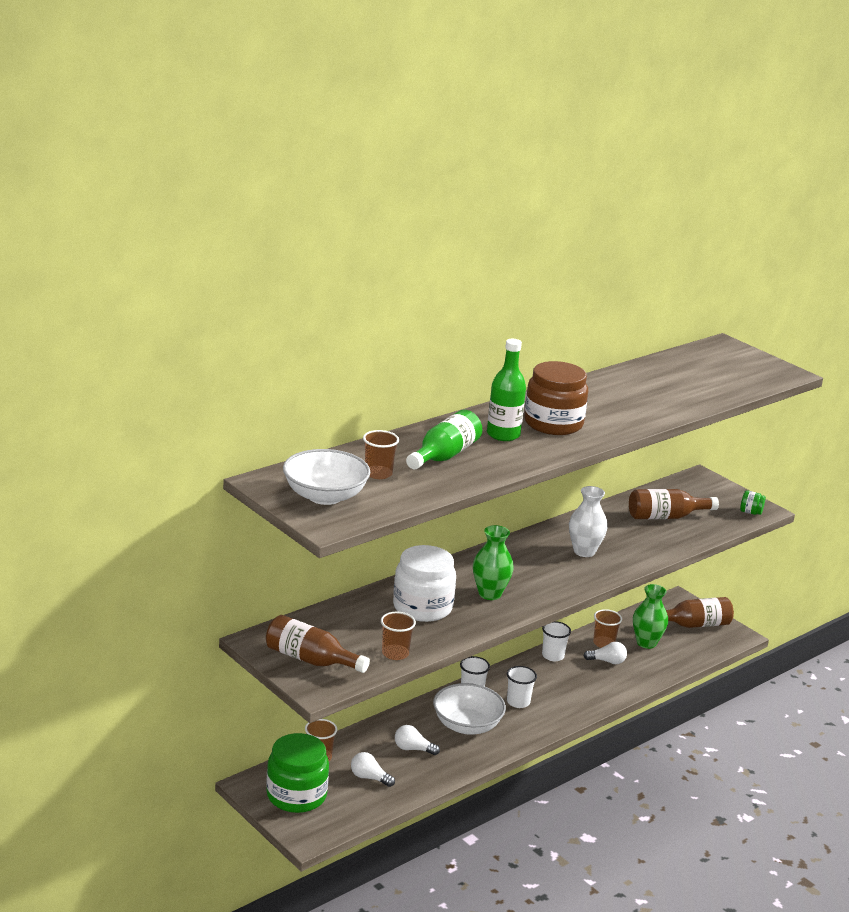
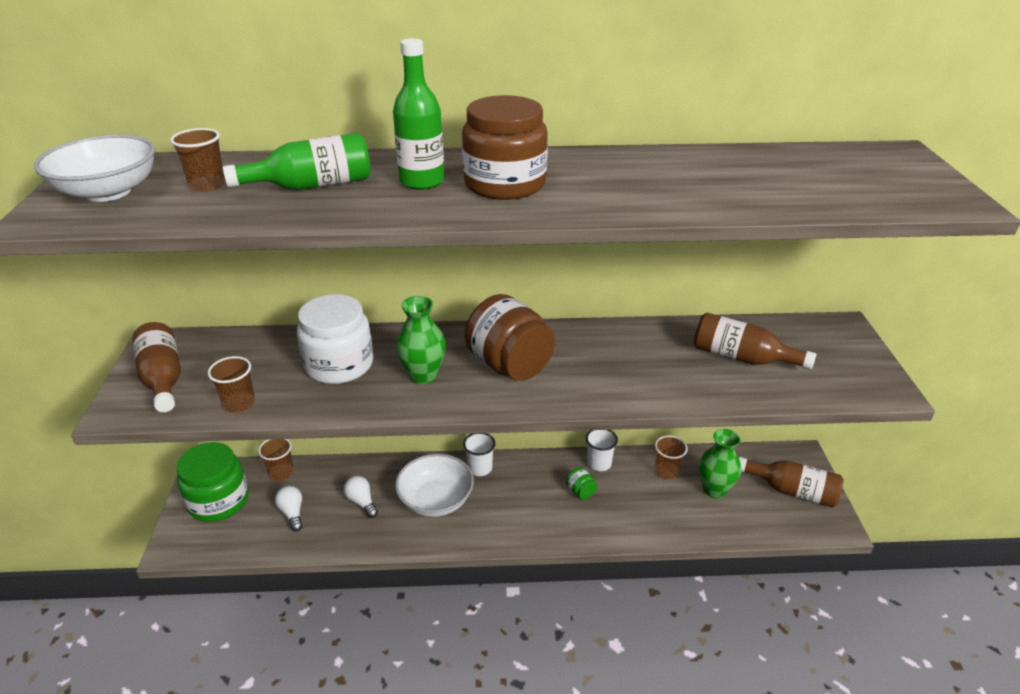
camera: 40 degrees right, 10 degrees up
(518, 702) = (510, 498): white cup -> none
(535, 569) = (509, 365): none -> brown jar
(584, 551) = (590, 365): white vase -> none
(607, 661) = (649, 493): white light bulb -> none
(750, 512) = (867, 388): green jar -> green jar (580, 491)

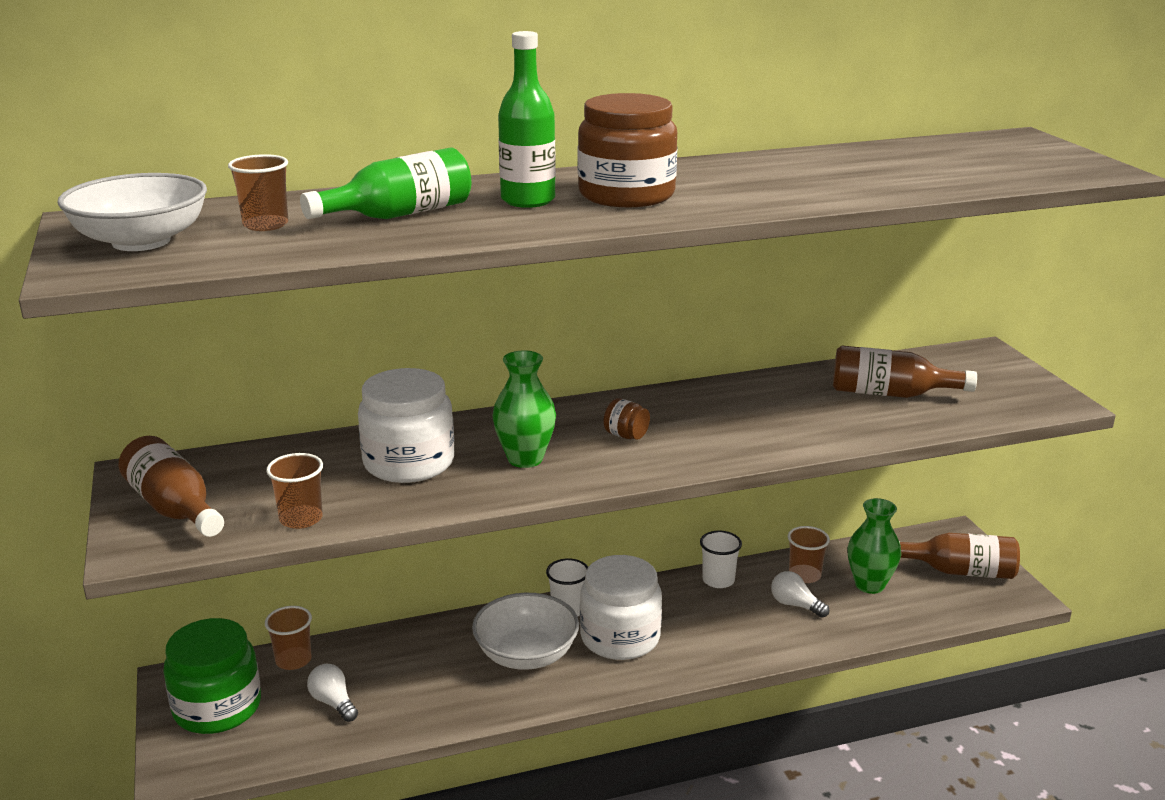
camera: 15 degrees left, 10 degrees down
(362, 502) = (426, 673): white light bulb -> white light bulb (795, 605)
(507, 499) = (620, 637): none -> white jar
(509, 365) = (626, 435): brown jar -> brown jar, size x0.42
(580, 491) = (709, 614): green jar -> none

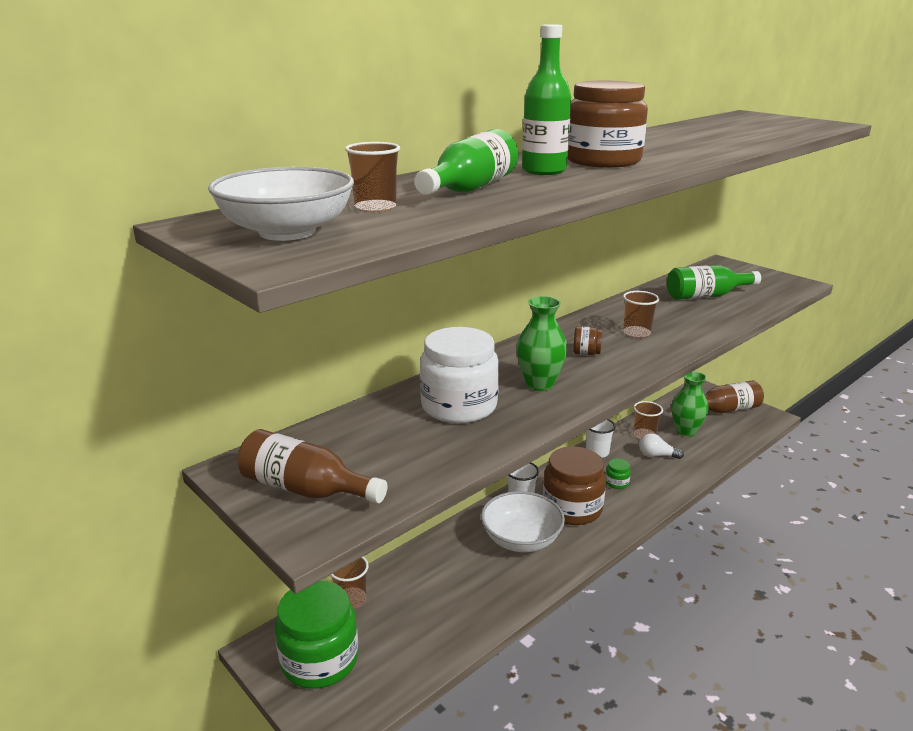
camera: 25 degrees left, 0 degrees up
(301, 519) = (426, 469): brown cup -> brown cup (636, 333)
(333, 703) = (412, 622): white light bulb -> none
(620, 637) = (572, 508): white jar -> brown jar
(706, 623) = (616, 483): none -> green jar
(890, 394) = (706, 296): brown bottle -> green bottle

